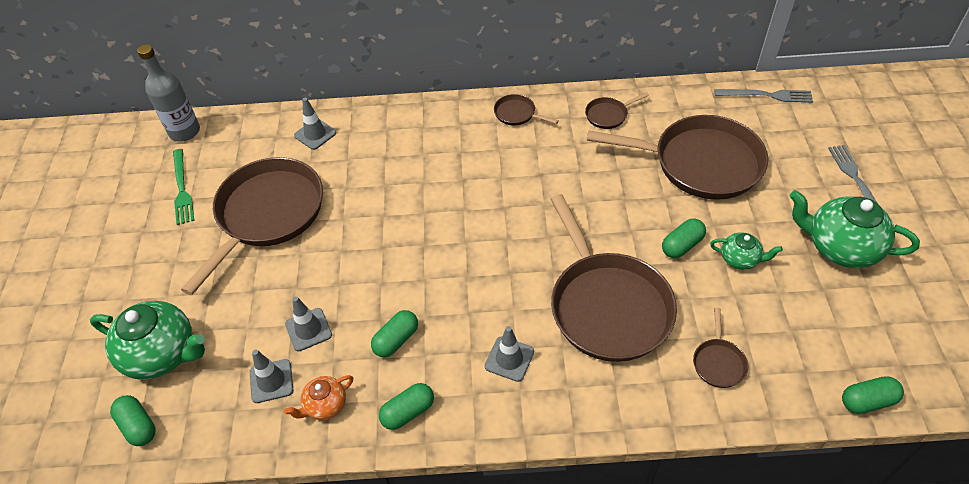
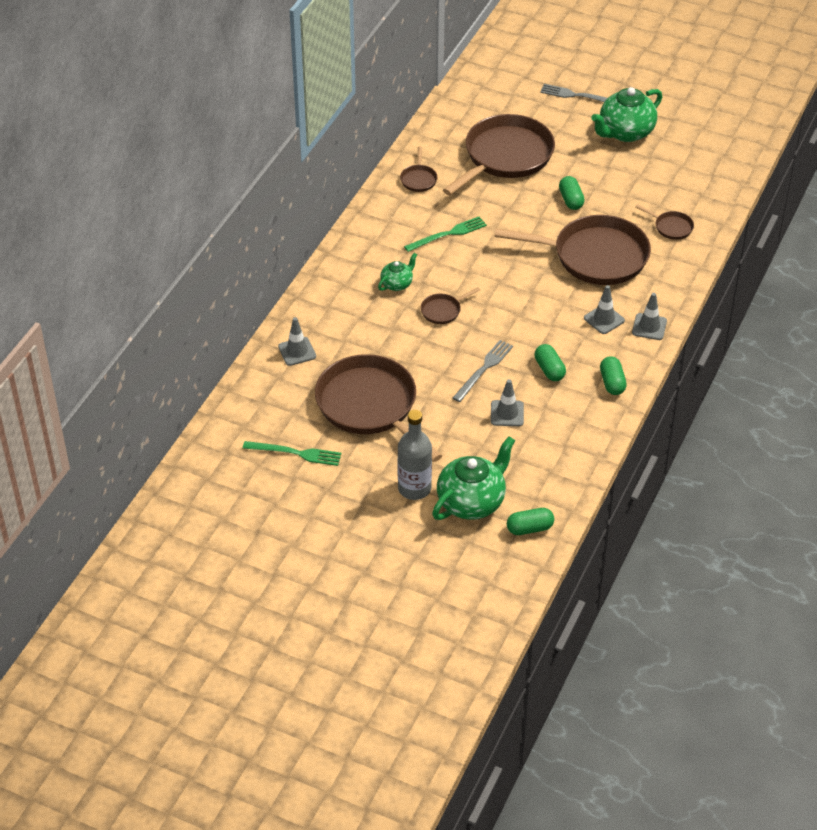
camera: 65 degrees left, 5 degrees down
(184, 132) = (219, 436): grey bottle -> grey bottle (414, 488)
(271, 381) = (539, 446): grey traffic cone -> grey traffic cone (649, 327)
(325, 405) = (579, 423): orange teapot -> none
(517, 114) = (375, 226): brown pan -> brown pan (443, 310)
(547, 169) = (448, 234): none -> green fork
(740, 259) = (602, 180): green teapot -> green teapot (397, 284)
(767, 95) = (467, 93): grey fork -> grey fork (484, 369)
(867, 401) = (736, 181): green capsule -> none

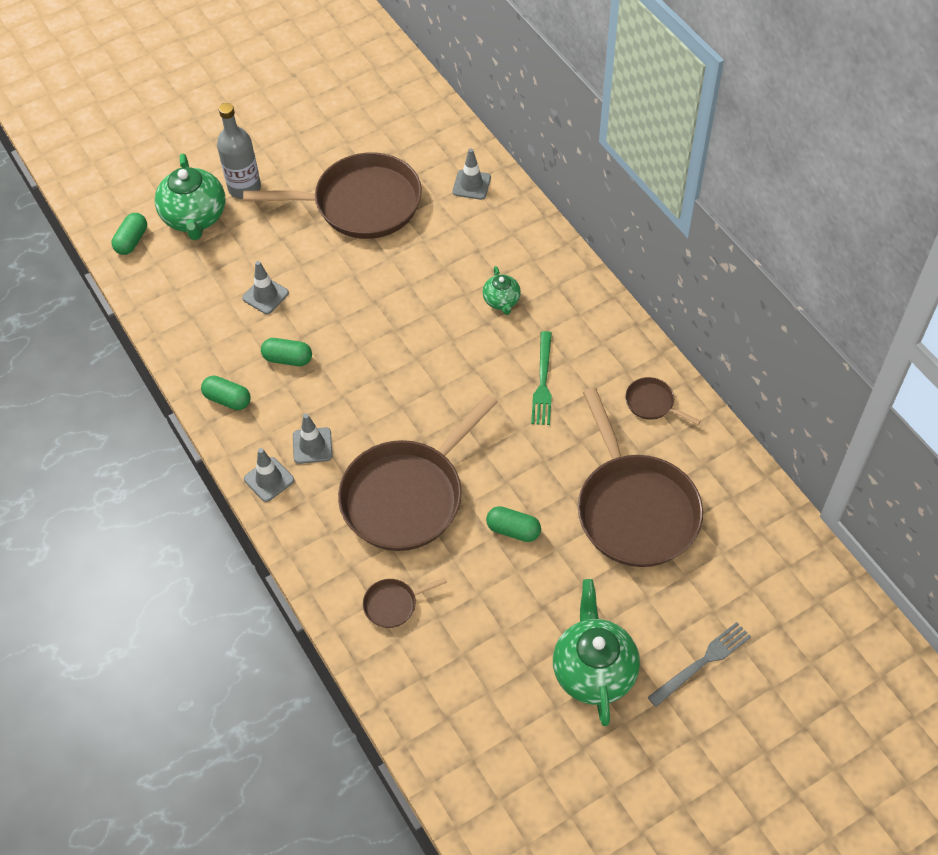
camera: 125 degrees right, 10 degrees up
(295, 453) = (352, 131): green fork -> none
(443, 310) = (435, 318): brown pan -> none
(484, 369) = (333, 308): grey fork -> none

